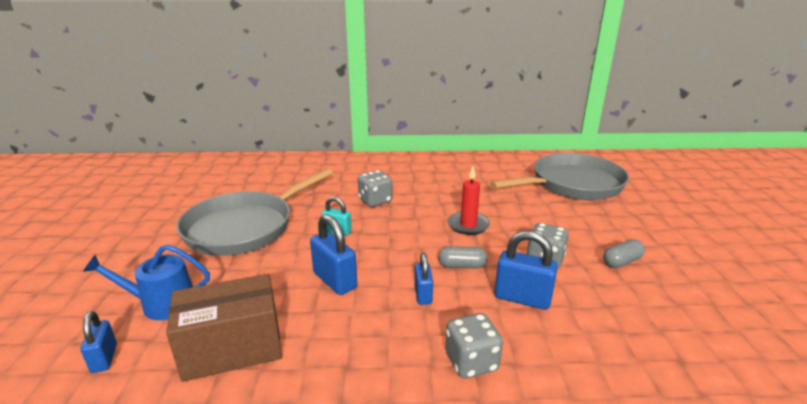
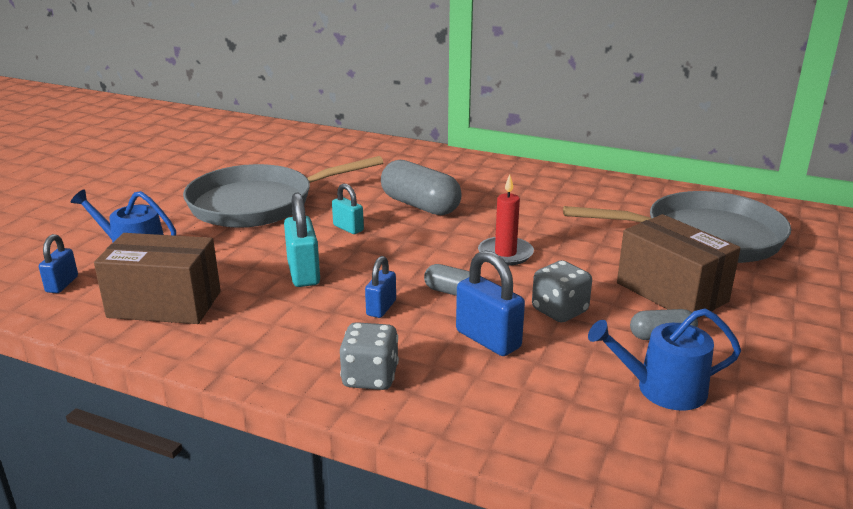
camera: 25 degrees right, 0 degrees up
(335, 280) = (303, 273): blue padlock -> turquoise padlock
(375, 201) = (420, 205): grey dice -> grey capsule
(594, 227) = (671, 292): none -> brown box
(663, 302) = (663, 389): none -> blue watering can

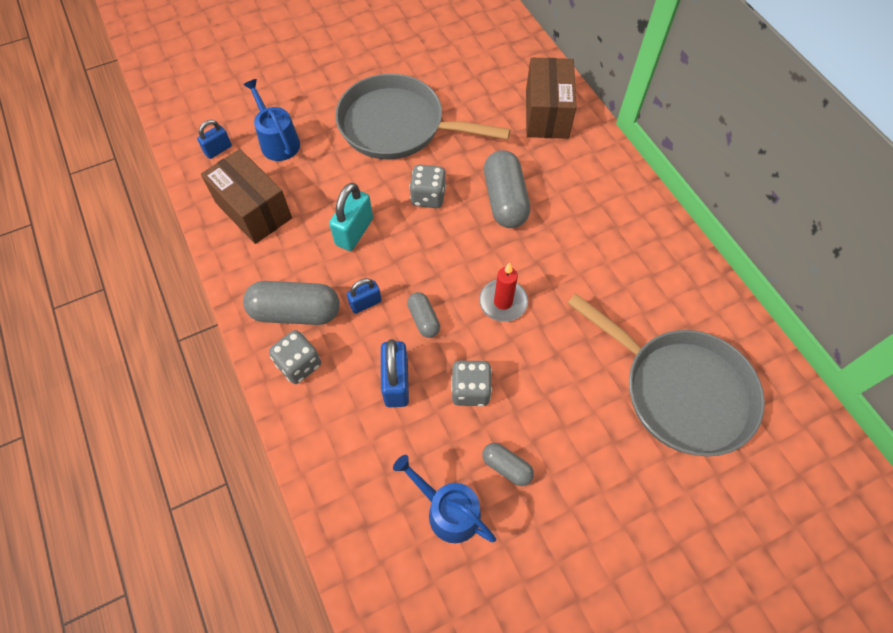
camera: 40 degrees right, 35 degrees up
(313, 346) = (295, 312): none -> grey capsule
(348, 228) = (428, 197): turquoise padlock -> grey dice
(671, 292) = (570, 431): brown box -> brown box (546, 114)

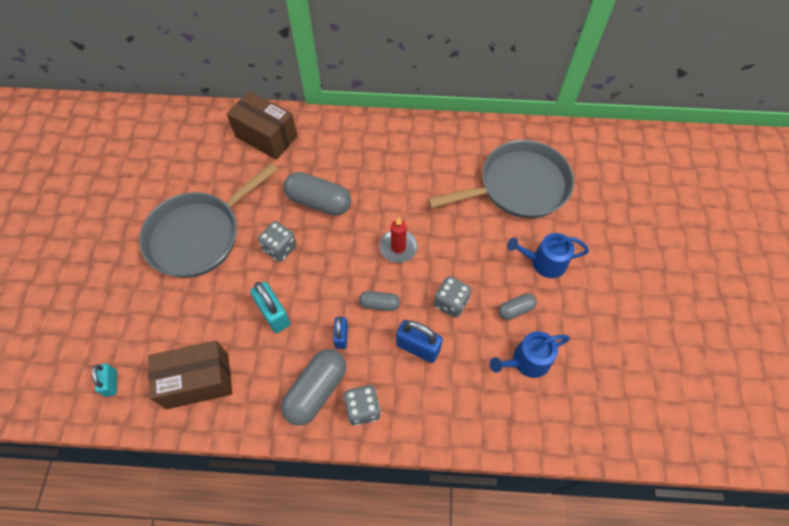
camera: 60 degrees left, 0 degrees up
(218, 150) = (111, 383): blue padlock -> turquoise padlock
(278, 141) = (142, 330): blue watering can -> blue watering can (544, 262)

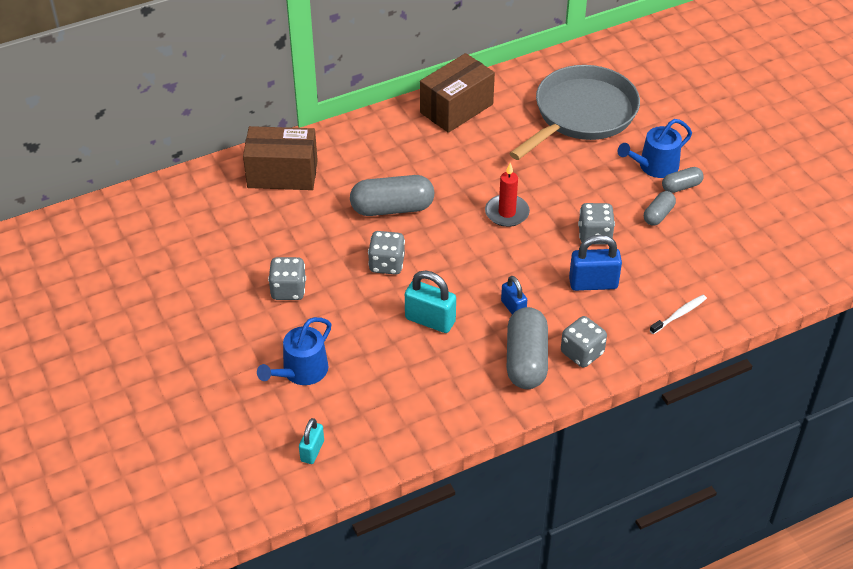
camera: 30 degrees left, 15 degrees down
(111, 383) = (312, 451): turquoise padlock -> turquoise padlock turned 60 degrees clockwise
(198, 381) = (401, 407): brown box -> brown box (456, 108)
(199, 235) = (288, 290): grey pan -> grey dice
(379, 304) = (528, 266): grey capsule -> grey capsule (681, 186)
(466, 416) = (679, 314): none -> white toothbrush
(527, 361) = (699, 249): blue watering can -> blue watering can (301, 371)

